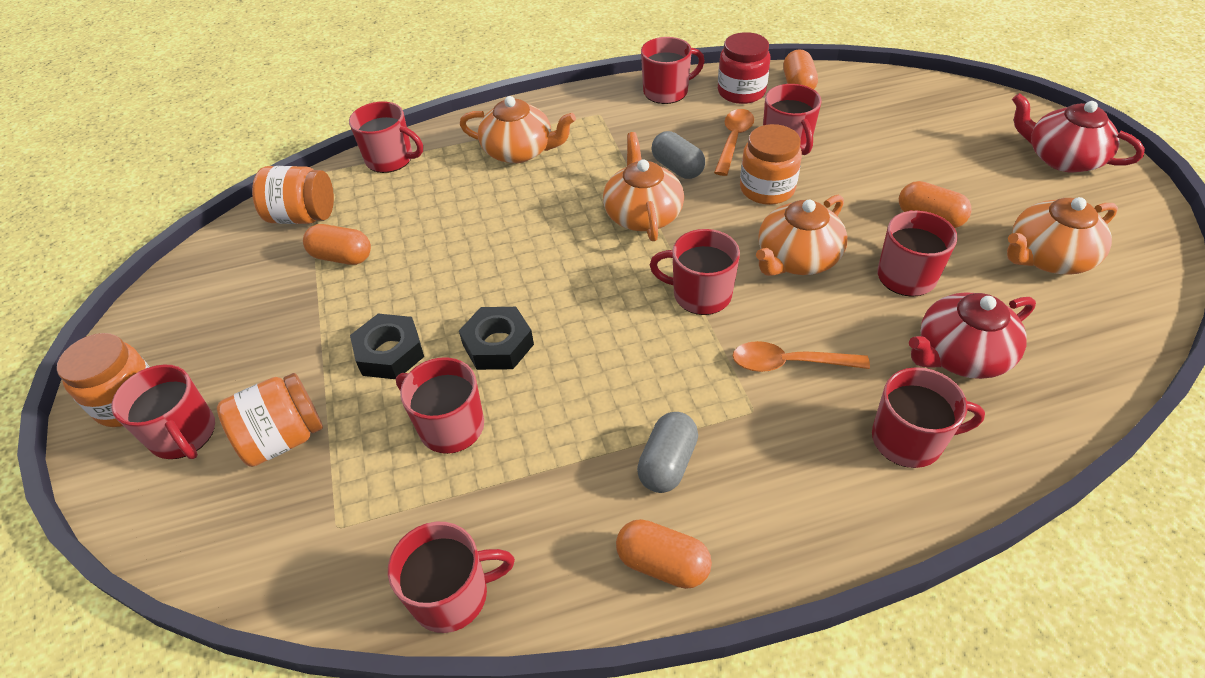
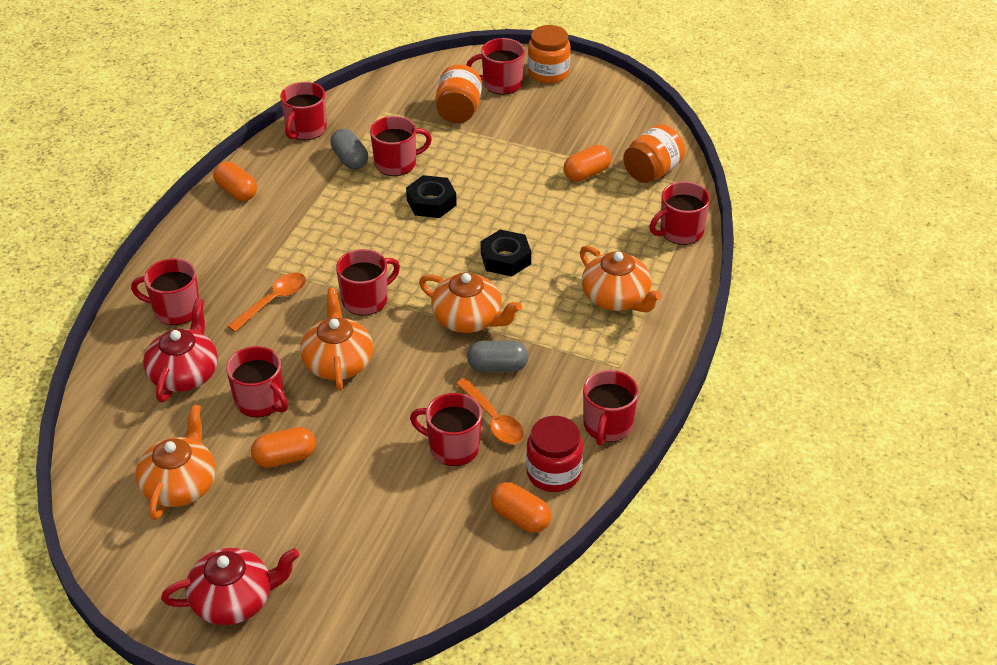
camera: 125 degrees right, 5 degrees down
(390, 353) = (475, 163): black nut -> black nut (505, 258)
(519, 151) = (616, 298): orange teapot -> orange teapot turned 90 degrees counterclockwise
(662, 563) = (236, 191): orange capsule -> orange capsule turned 75 degrees clockwise
(667, 463) = (279, 221): grey capsule -> grey capsule (350, 159)
(767, 189) = (417, 397): orange jar -> none
(908, 440) = (175, 310): red mug -> red mug turned 60 degrees clockwise

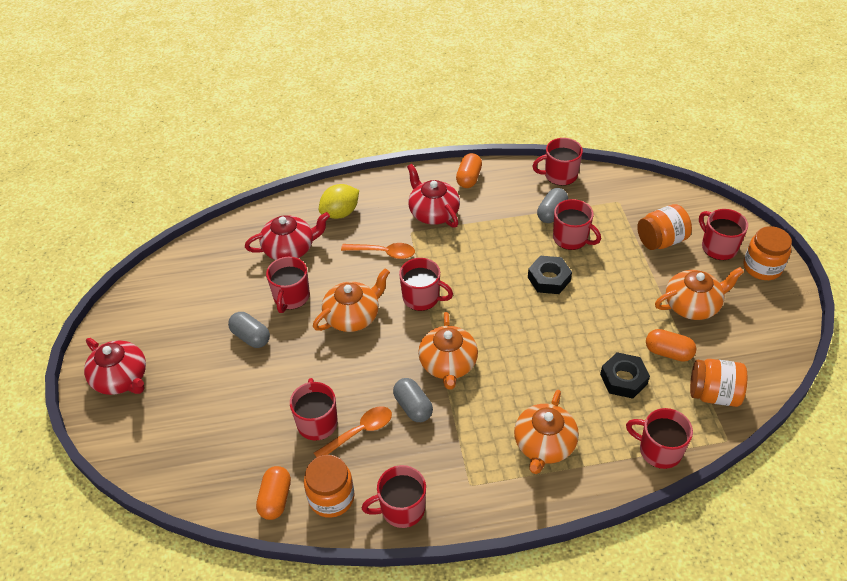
camera: 60 degrees right, 5 degrees up
(175, 310) = (340, 213): red mug -> yellow lemon
(180, 485) = (198, 300): orange teapot -> orange teapot (693, 305)
(256, 239) = (433, 212): none -> red teapot
(285, 458) = (251, 337): orange capsule -> grey capsule
(493, 419) = (359, 432): orange spoon -> orange spoon turned 150 degrees counterclockwise
(505, 258) = (528, 352): black nut -> black nut (623, 379)
(553, 473) = (331, 497): red jar -> orange jar

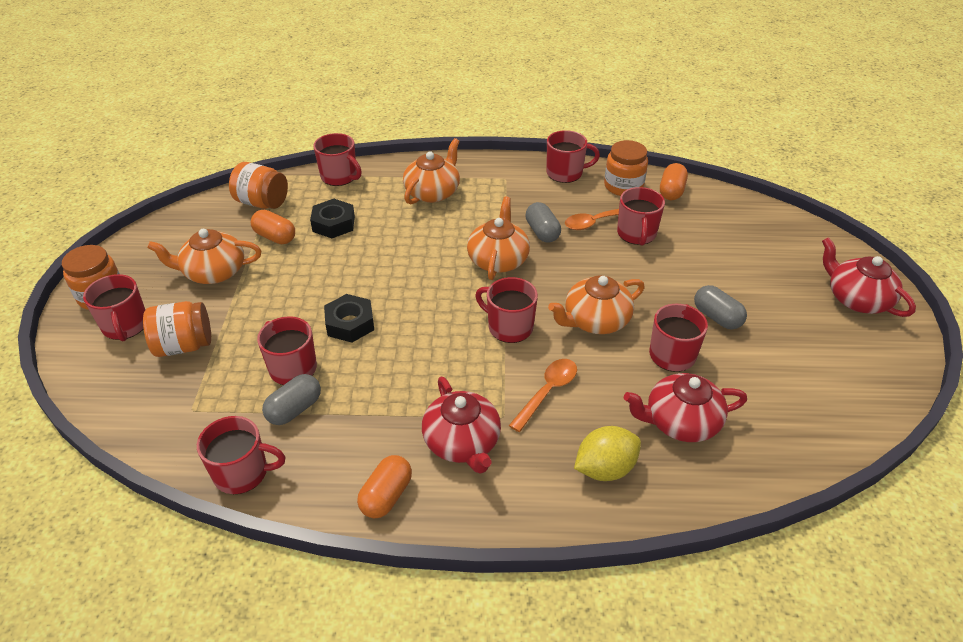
camera: 170 degrees left, 5 degrees down
(383, 253) = (547, 392): orange spoon -> orange spoon turned 105 degrees clockwise

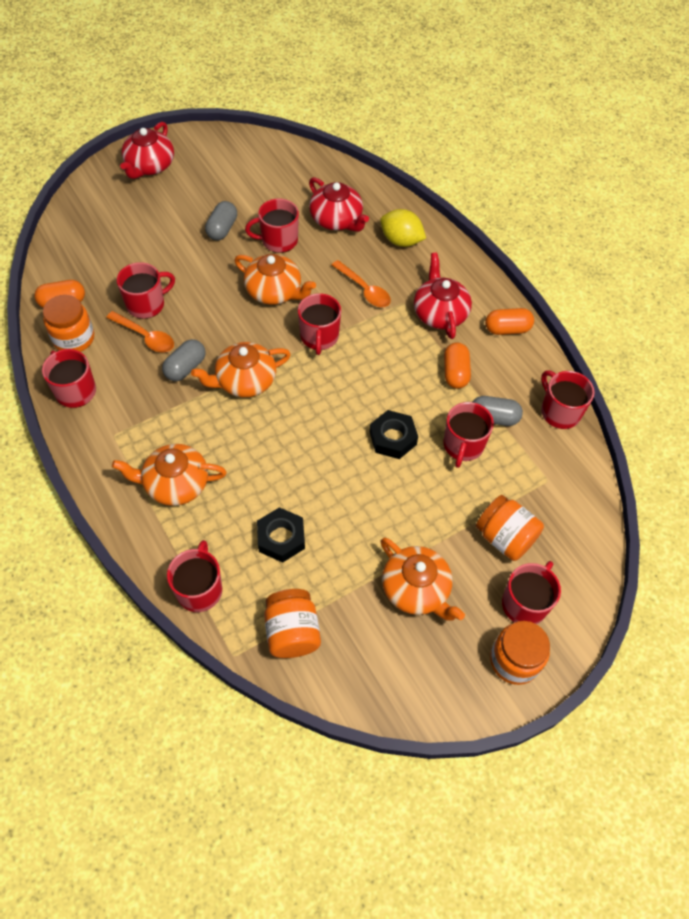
camera: 125 degrees left, 15 degrees up
(275, 237) = (334, 575): orange capsule -> orange capsule (455, 373)
(462, 442) = (440, 313): red teapot -> red teapot turned 45 degrees counterclockwise
(547, 392) = (364, 290): orange spoon -> orange spoon turned 135 degrees counterclockwise

